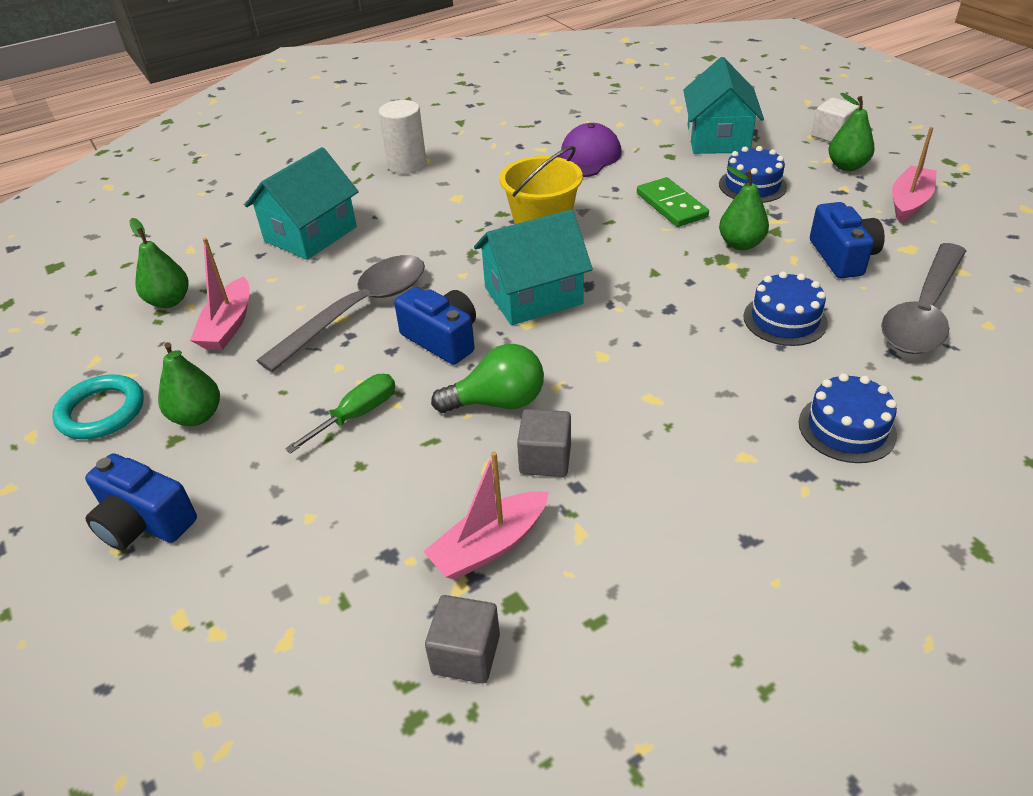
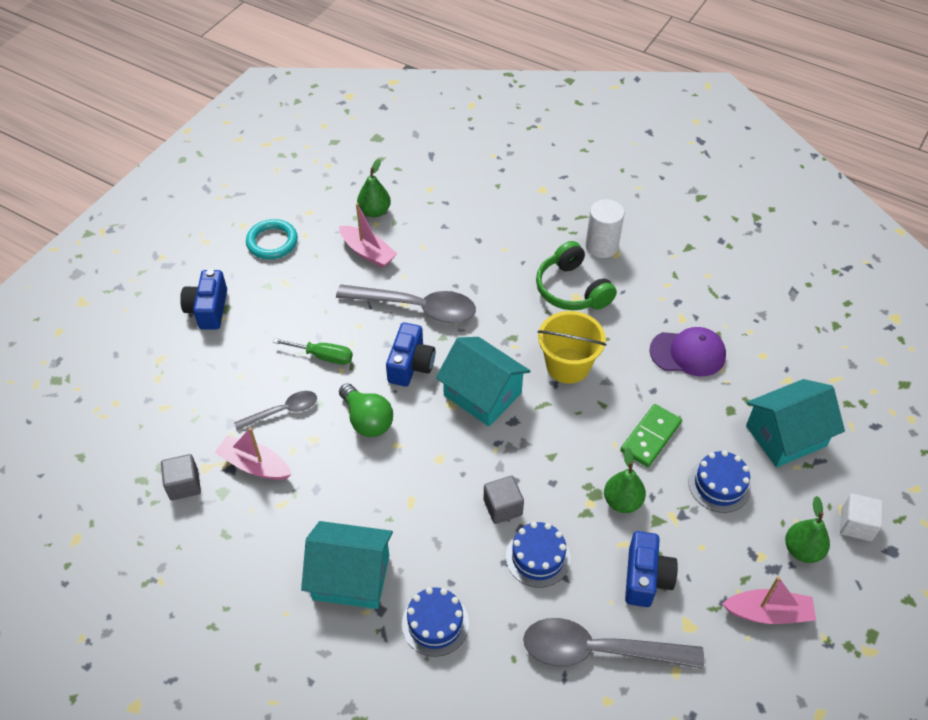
camera: 60 degrees right, 10 degrees up
(197, 416) = (288, 285): green pear -> none
(228, 325) = (368, 252): pink boat -> pink boat turned 120 degrees counterclockwise
(310, 234) = (481, 239): turquoise house -> turquoise house (351, 577)
(416, 485) = (283, 411): none -> grey spoon
(444, 197) = (572, 289): none -> green headphones
(545, 459) = (330, 464): grey cube -> grey cube (503, 507)
(842, 257) = (646, 578): blue camera -> blue camera turned 45 degrees counterclockwise

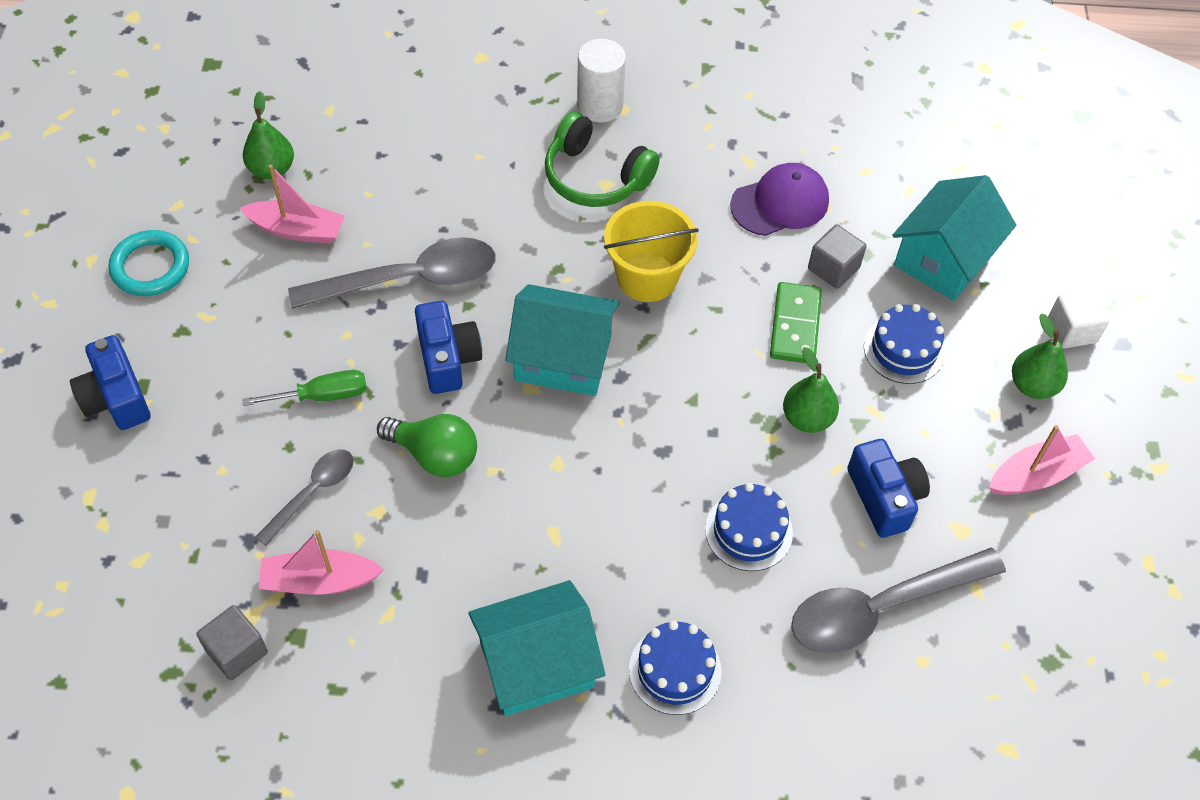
camera: 30 degrees left, 5 degrees up
(503, 507) = (671, 489): grey cube -> grey cube (833, 268)

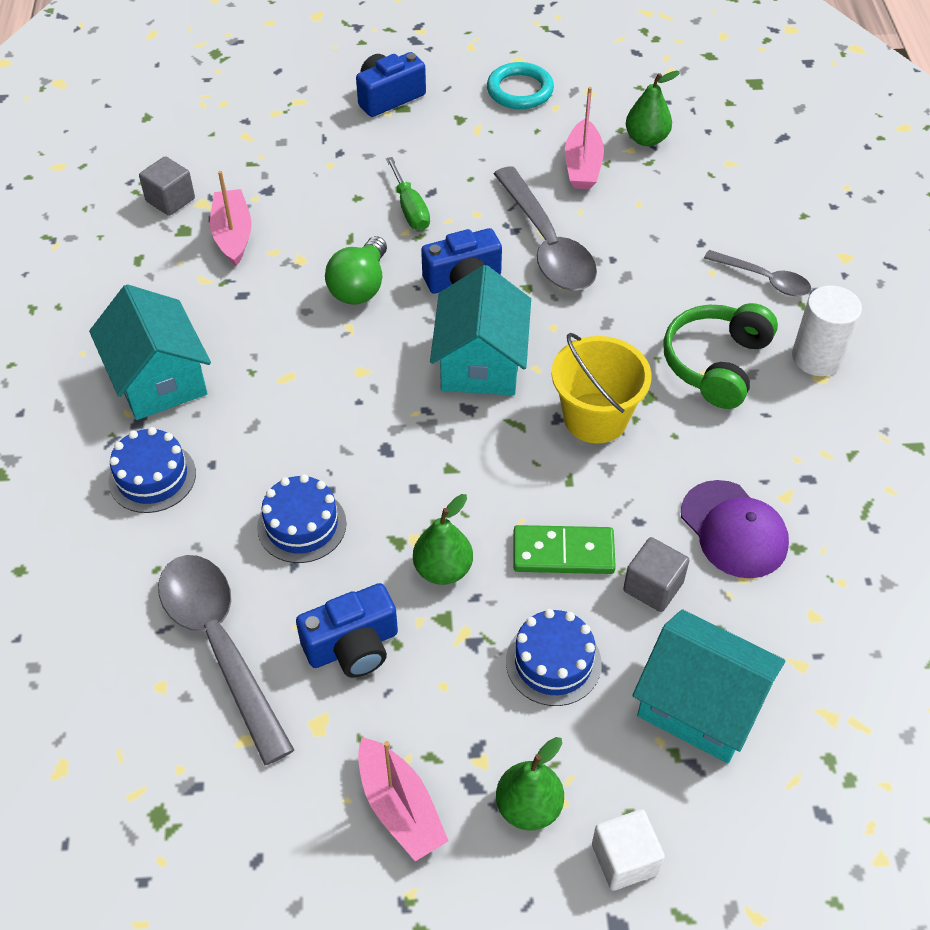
camera: 85 degrees right, 5 degrees down
(313, 492) = (314, 218): grey spoon -> grey spoon (764, 279)

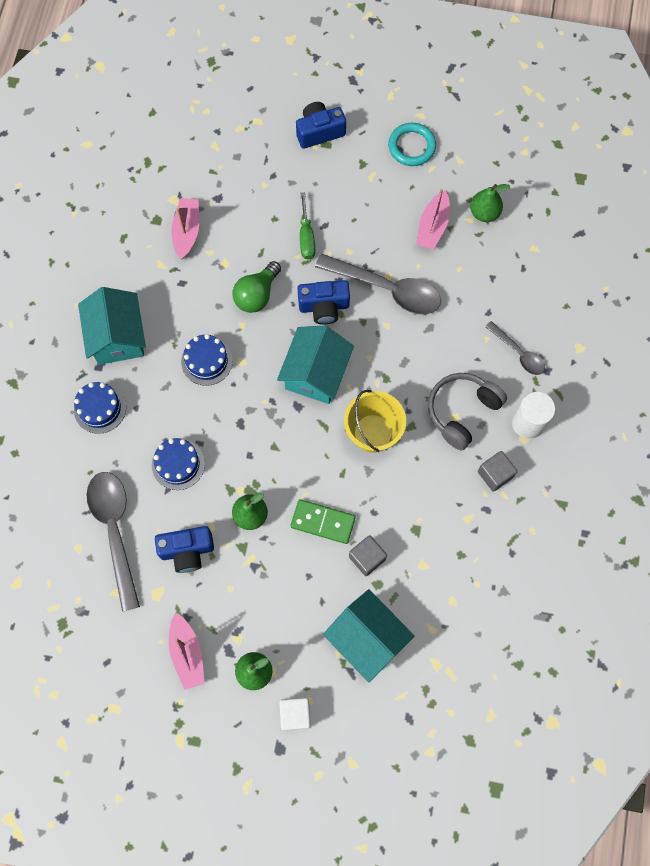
camera: 15 degrees right, 20 degrees up
(170, 200) = (153, 191): grey cube -> grey cube (495, 474)
(547, 244) = (386, 289): grey spoon -> grey spoon turned 60 degrees counterclockwise
(553, 662) = (294, 590): blue cake -> blue cake (207, 361)
(716, 364) = (462, 411): green headphones -> grey headphones
(734, 529) = (428, 533): purple cap -> none

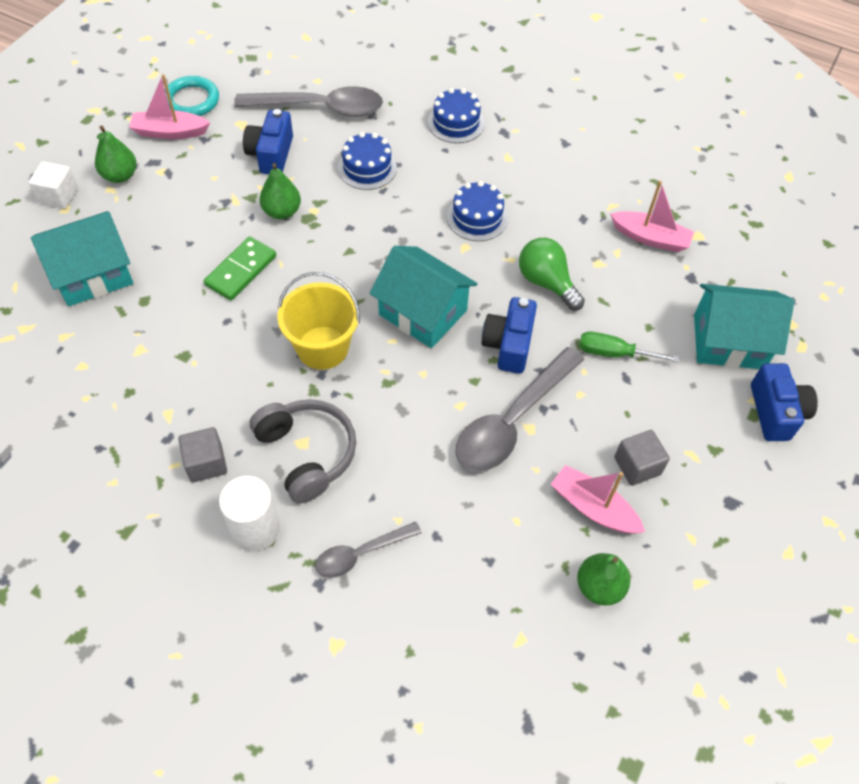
camera: 105 degrees right, 15 degrees down
(117, 337) = (533, 152): turquoise house -> turquoise house (728, 341)
(367, 558) = (178, 299): grey cube -> grey cube (637, 466)
(411, 146) = (734, 522): turquoise ring -> turquoise ring (191, 100)

